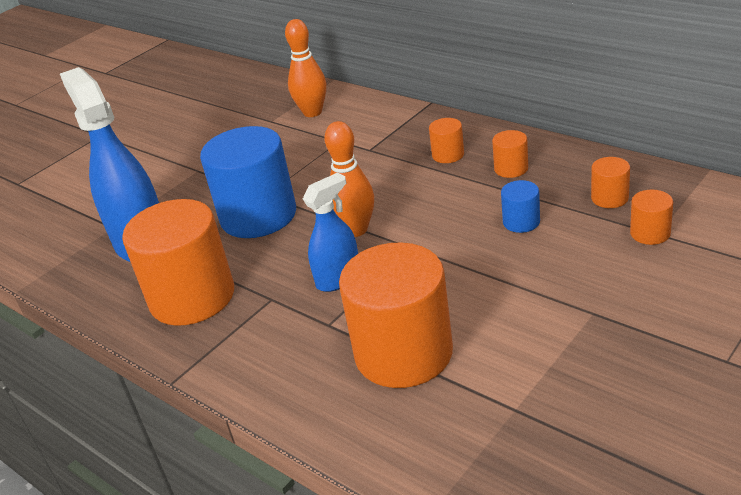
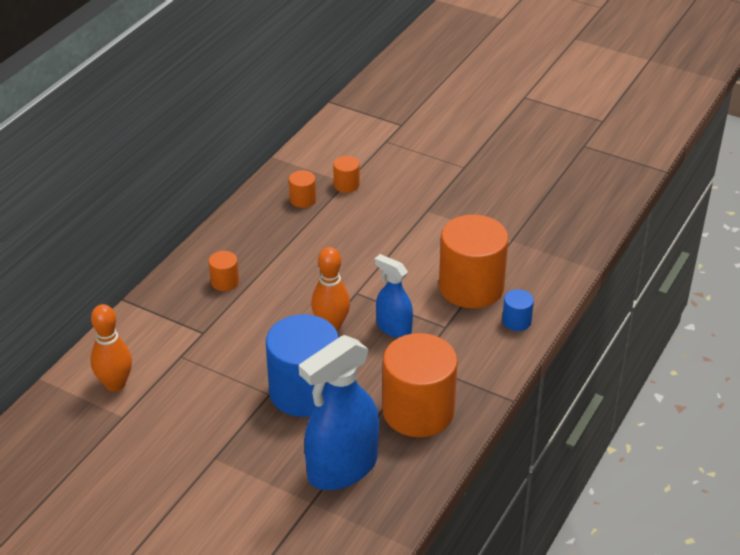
camera: 105 degrees left, 5 degrees up
(511, 169) = (254, 246): orange cylinder -> none
(521, 222) = (328, 240): blue cylinder -> blue cylinder (516, 321)

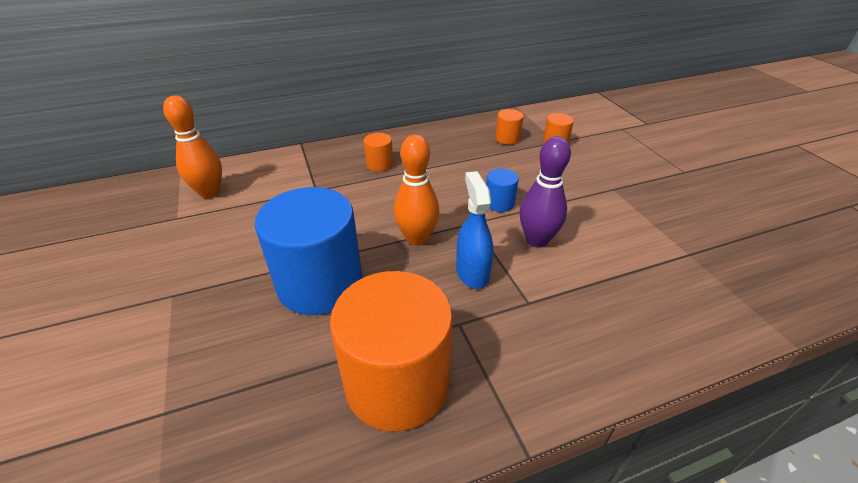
camera: 40 degrees right, 0 degrees up
(342, 468) = (242, 394): blue spray bottle -> none
(412, 282) = (537, 240): none -> purple bowling pin
(471, 287) = (598, 277): orange cylinder -> none
(516, 321) = (624, 346): blue cylinder -> blue cylinder (499, 203)

